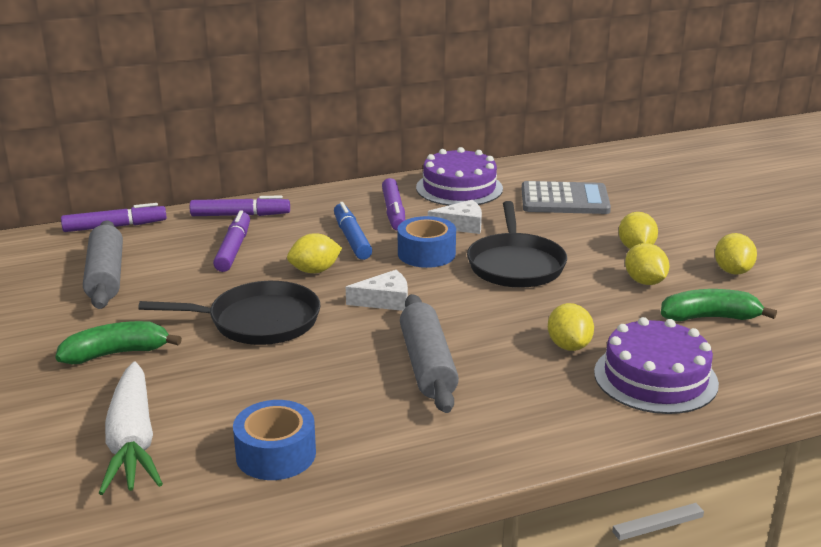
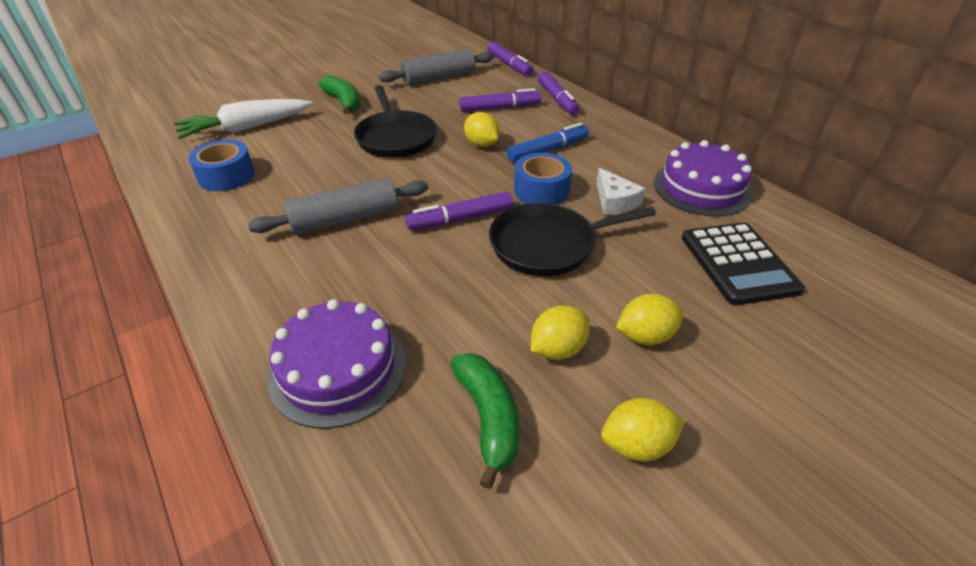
camera: 75 degrees right, 15 degrees up
(385, 300) = (445, 183): white cheese -> none
(394, 212) = (615, 161): purple marker -> purple marker (460, 219)
(564, 200) = (738, 263): grey calculator -> black calculator
(569, 346) = (392, 298): yellow lemon -> none

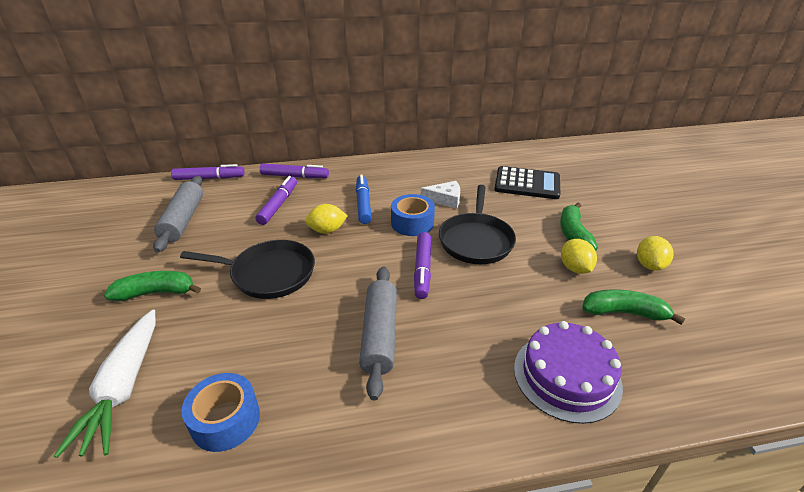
camera: 65 degrees left, 5 degrees down
(645, 336) = (573, 234): yellow lemon -> green banana
(701, 188) = (453, 167): purple cake -> none

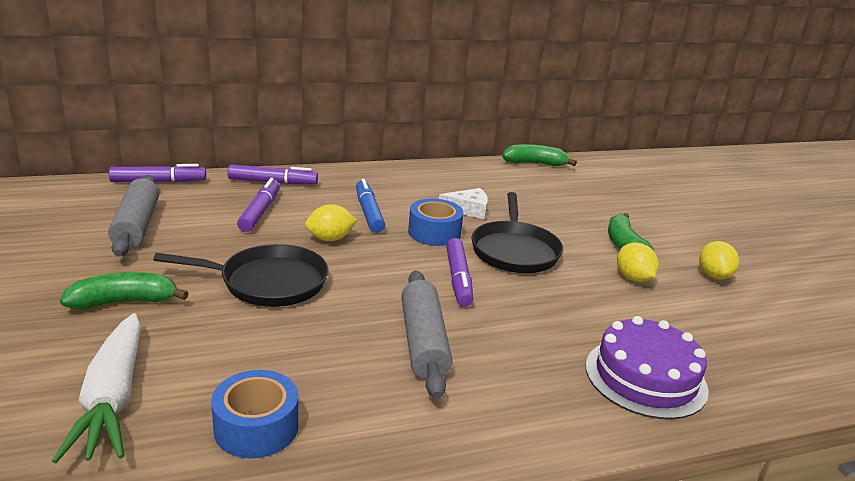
camera: 10 degrees left, 10 degrees down
(527, 184) = (561, 196): black calculator -> none
(624, 313) = (695, 319): green banana -> green banana (535, 164)

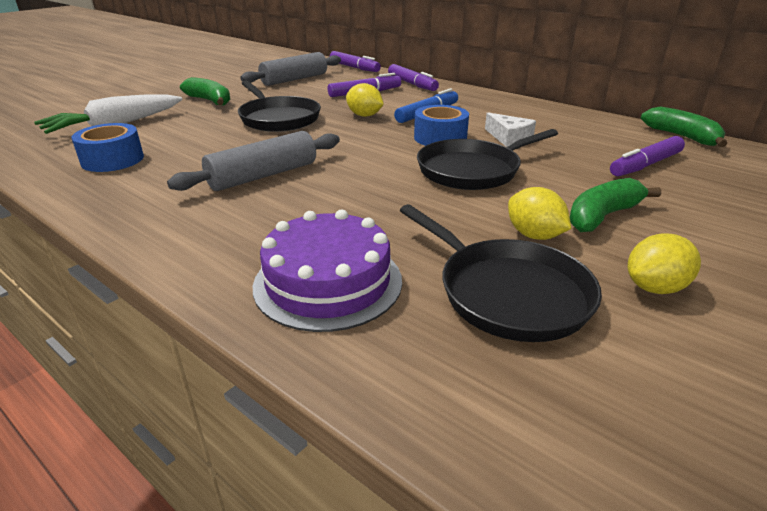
camera: 60 degrees right, 5 degrees up
(458, 279) = (379, 163): purple marker -> purple marker (645, 165)
(633, 278) = (534, 235): yellow lemon -> yellow lemon turned 75 degrees counterclockwise
(696, 319) = (508, 293): none -> black pan

